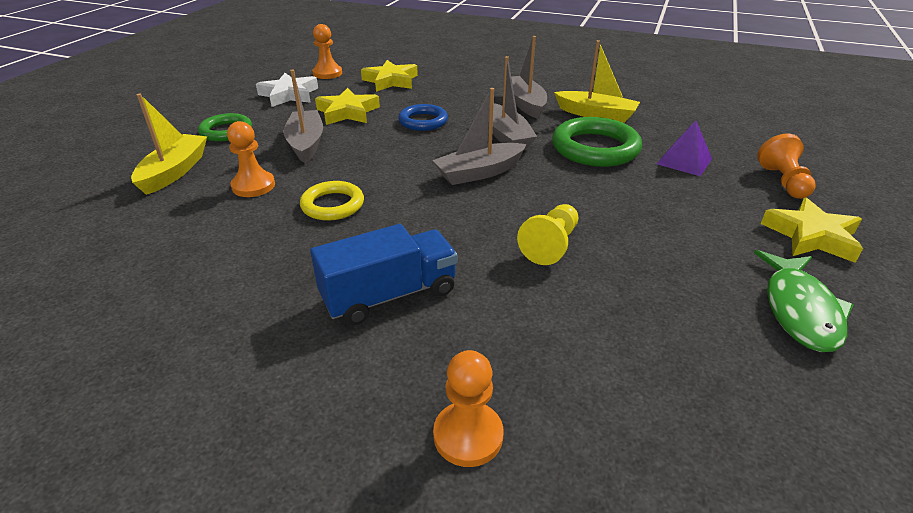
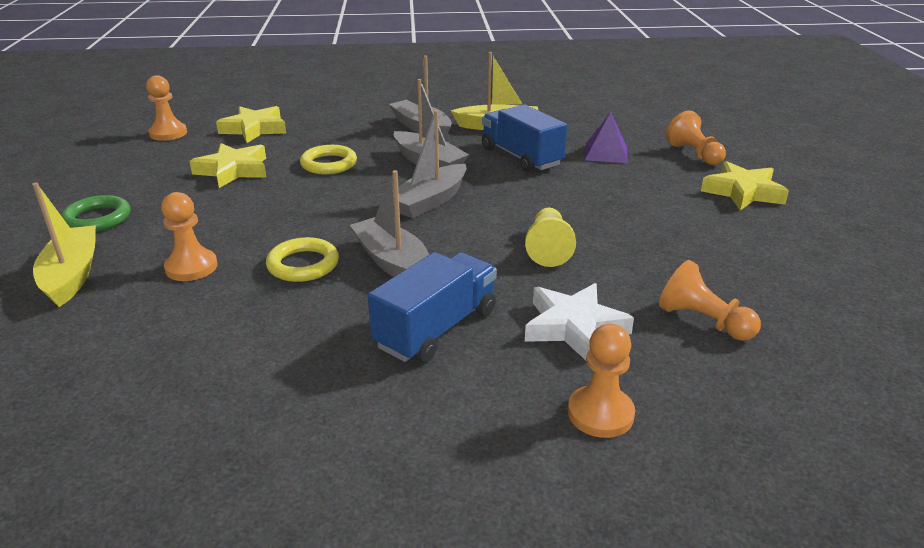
camera: 25 degrees left, 5 degrees down
(289, 95) = (141, 165): white star -> white star (574, 327)
(306, 144) = (214, 212): grey boat -> grey boat (393, 262)
(423, 121) = (329, 164): blue ring -> yellow ring
(595, 148) = (521, 157): green ring -> blue truck
(654, 370) = (703, 321): none -> orange pawn
(799, 310) = (771, 248): green fish -> none

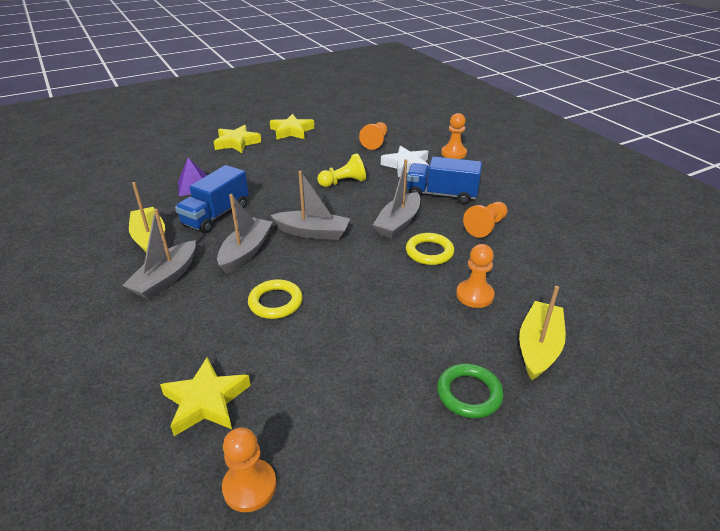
camera: 115 degrees left, 5 degrees up
(72, 275) = (538, 347): yellow boat -> yellow boat turned 150 degrees clockwise
(233, 170) = (322, 357): yellow star -> yellow star (292, 131)
(694, 154) = (184, 159): orange pawn -> orange pawn (486, 227)

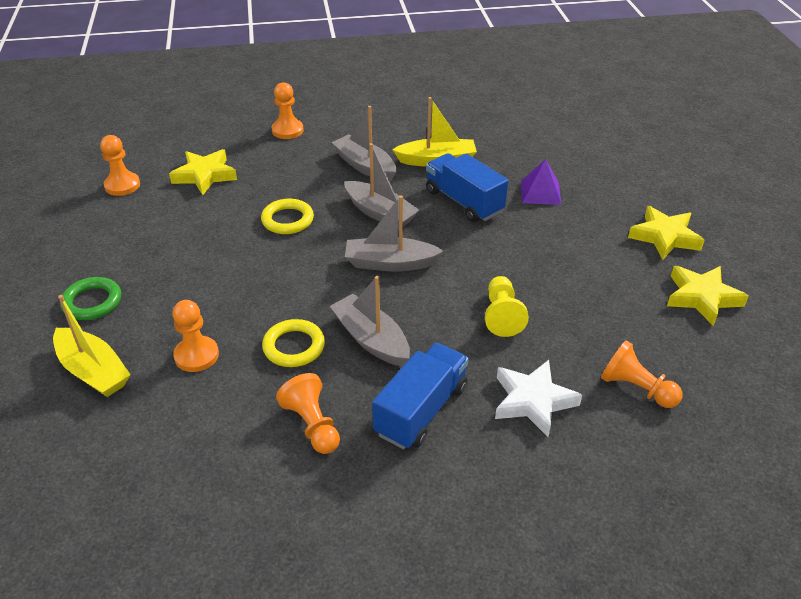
camera: 110 degrees right, 5 degrees up
(312, 232) = (390, 263): grey boat -> grey boat turned 60 degrees clockwise
(453, 153) = (562, 486): orange pawn -> orange pawn (287, 130)

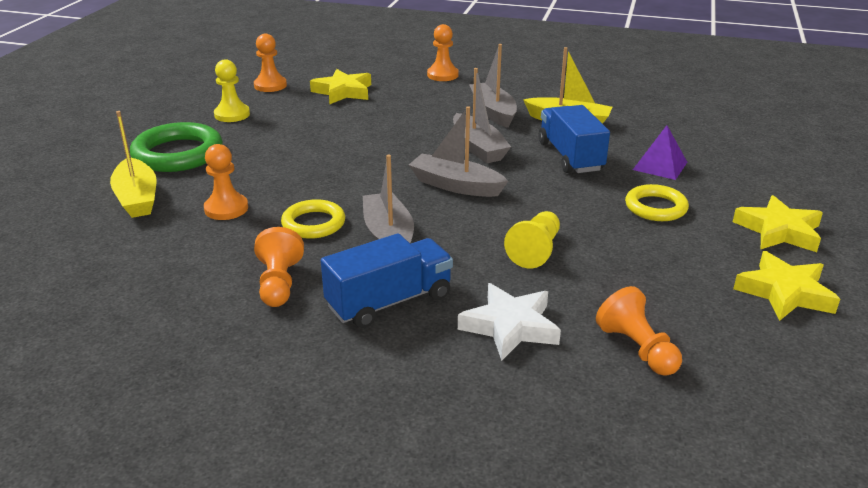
camera: 25 degrees right, 10 degrees down
(92, 302) = (178, 154): green ring -> green ring, size x1.63
(110, 235) = (232, 114): none -> yellow pawn
(287, 220) = (388, 135): yellow ring -> yellow ring (655, 207)

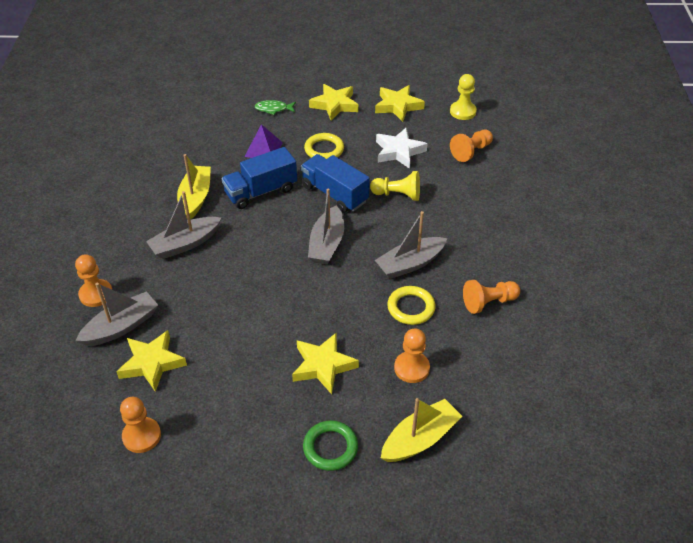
camera: 105 degrees left, 15 degrees up
(178, 154) = (330, 447): green ring -> green ring, size x0.61
(232, 114) = (229, 440): yellow pawn -> yellow pawn (463, 111)
(274, 162) = (323, 365): none -> yellow star
(389, 302) = (480, 247): blue truck -> blue truck (334, 194)
(478, 148) = (259, 242): grey boat -> grey boat (121, 327)
(510, 327) = (477, 195): white star -> white star (399, 151)
(759, 181) = (273, 109): none -> green fish

